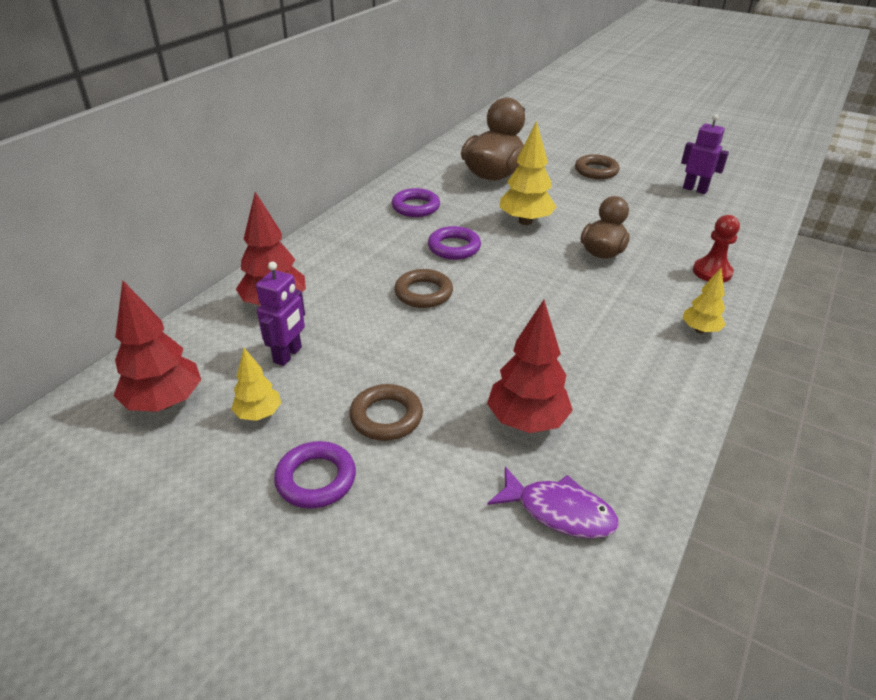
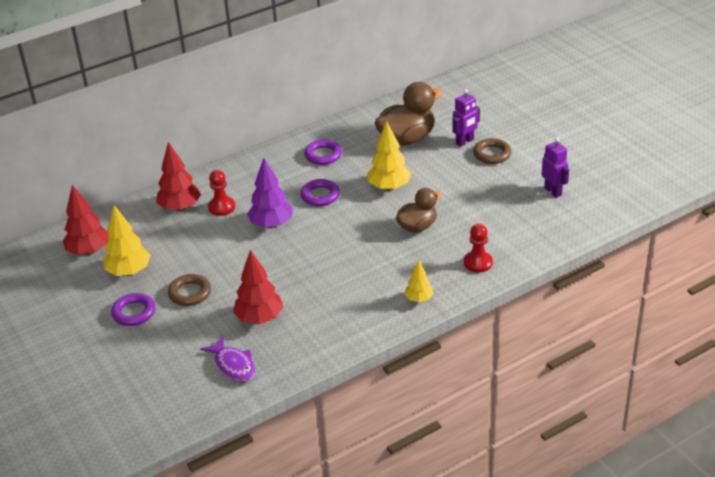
camera: 30 degrees right, 0 degrees up
(259, 414) = (129, 272): yellow tree -> yellow tree, size x1.71
(288, 355) = (165, 242): purple robot -> purple robot (465, 141)
(335, 289) = (221, 207): none -> red pawn
(423, 293) = (271, 224): brown ring -> purple tree

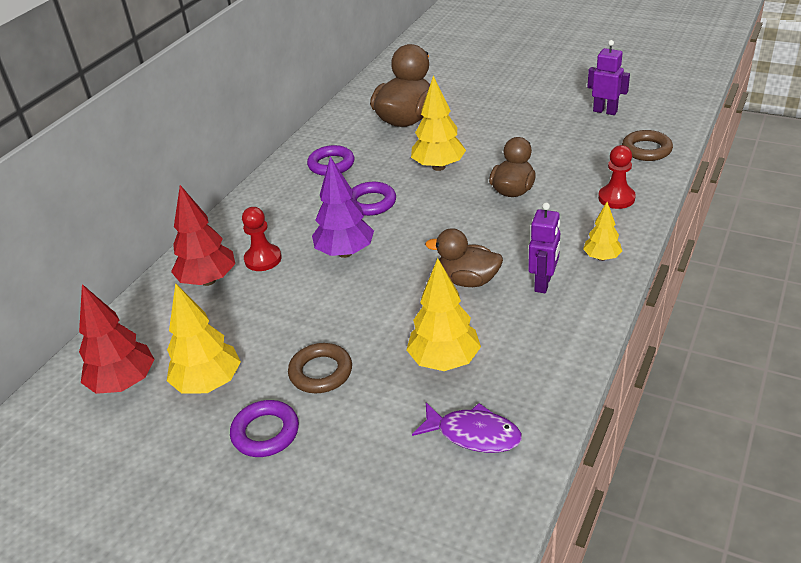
camera: 30 degrees left, 0 degrees up
(259, 318) = (444, 361): red tree -> yellow tree
(323, 276) = (468, 280): none -> brown duck
(465, 141) = (468, 102): purple robot -> purple robot (543, 283)
(492, 154) = (507, 102): brown ring -> brown ring (646, 150)

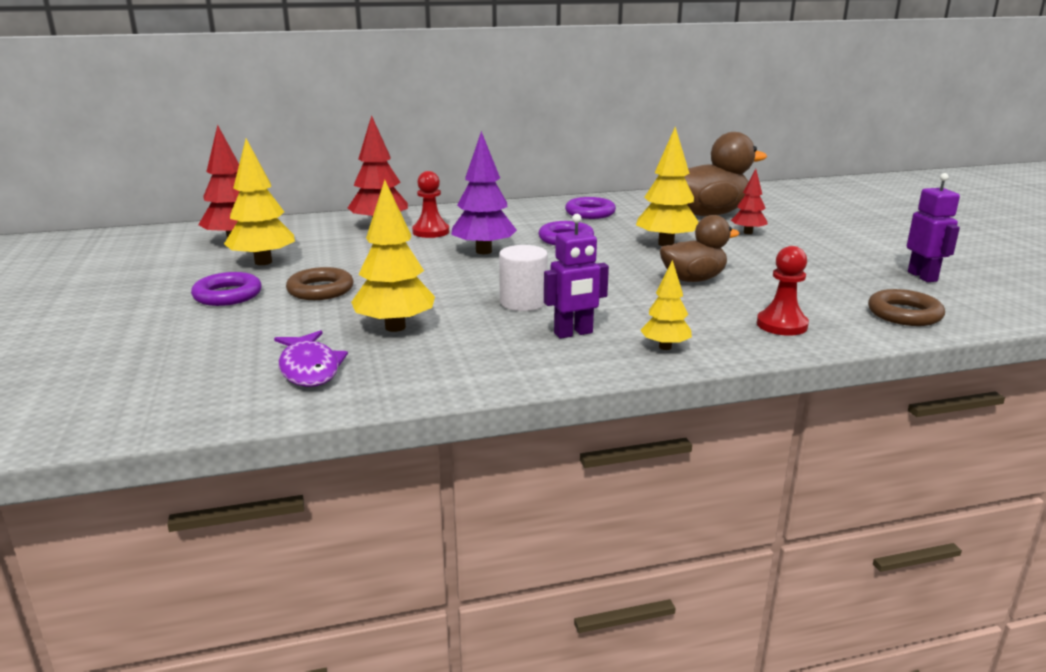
camera: 45 degrees right, 15 degrees down
(462, 125) = (748, 233): none -> red tree
(468, 280) = (523, 302): brown duck -> white cylinder

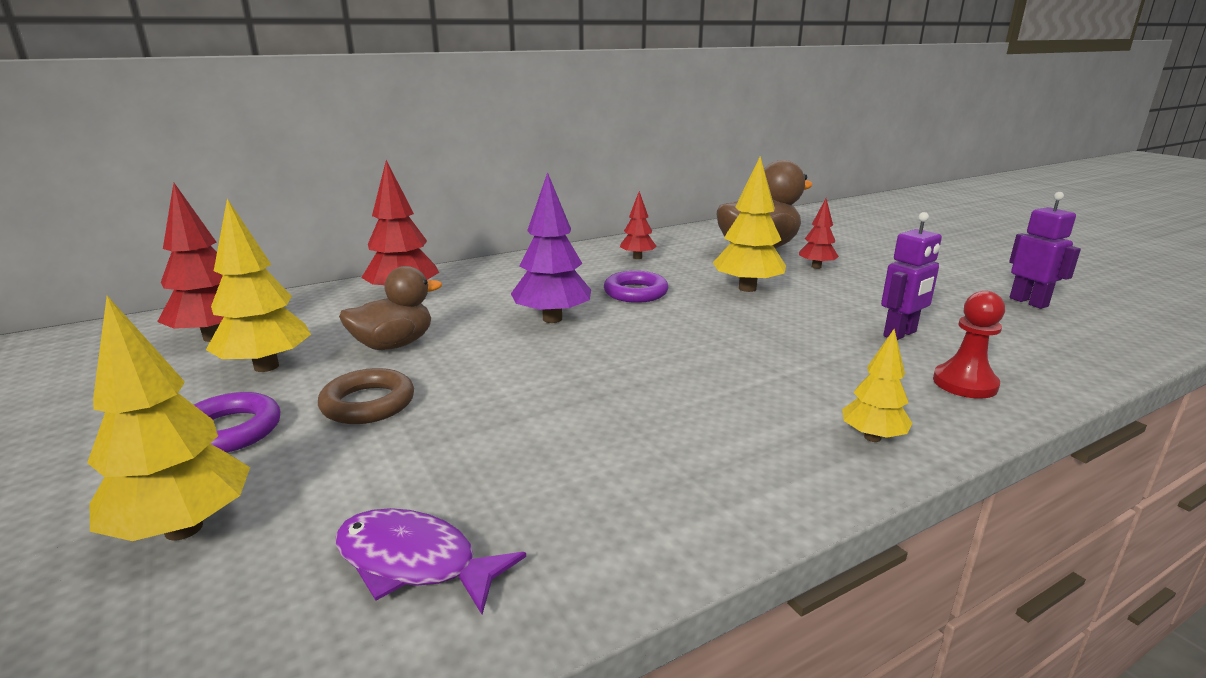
camera: 15 degrees left, 0 degrees up
(309, 368) = (414, 562): purple fish -> purple fish turned 150 degrees clockwise
(395, 327) = (507, 456): yellow tree -> yellow tree (184, 528)
(431, 232) = (472, 298): red pawn -> none
(523, 302) = (650, 389): white cylinder -> none
(573, 333) = (747, 431): purple robot -> purple robot (900, 334)
(590, 213) = (637, 257): purple ring -> red tree
(693, 279) = (815, 331): brown duck -> brown duck (394, 345)
(904, 314) = (1065, 352): brown ring -> none

